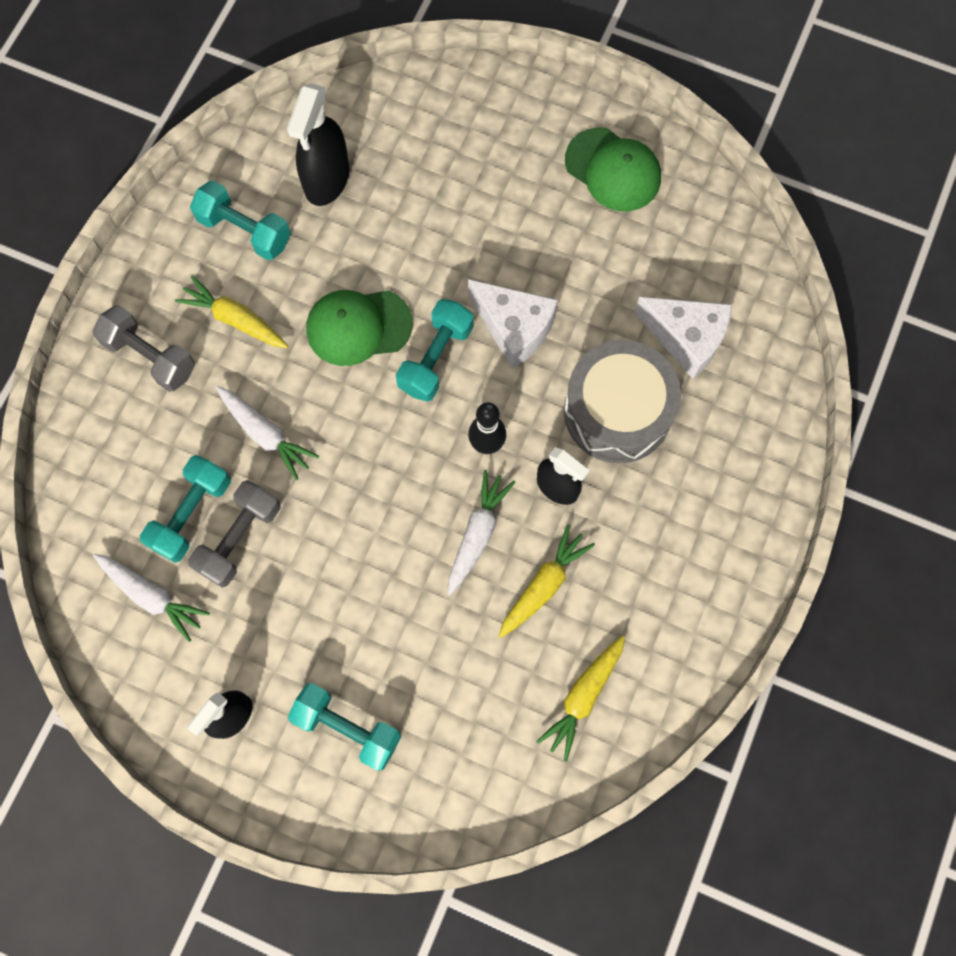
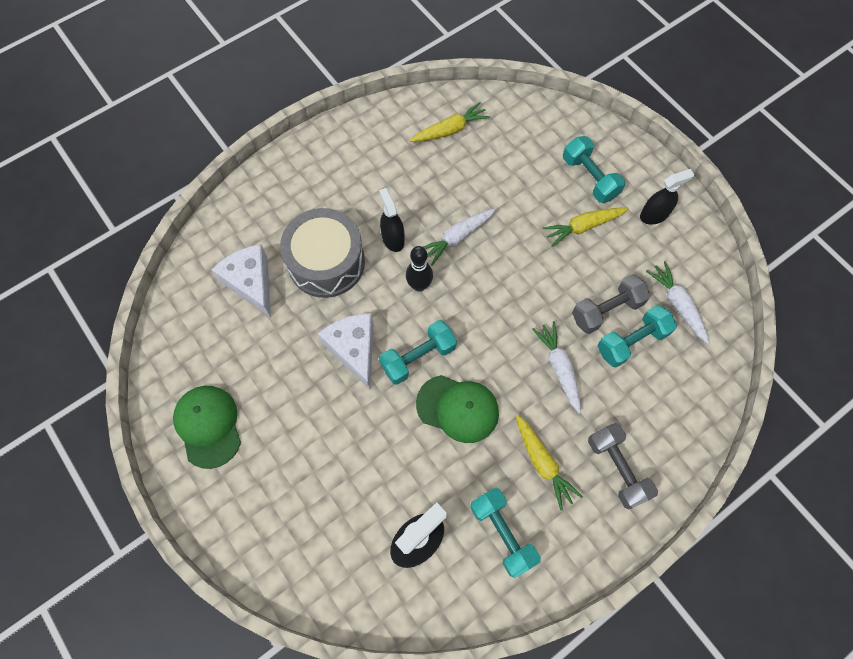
camera: 150 degrees left, 5 degrees down
(543, 585) = (436, 192): yellow carrot -> yellow carrot (583, 227)

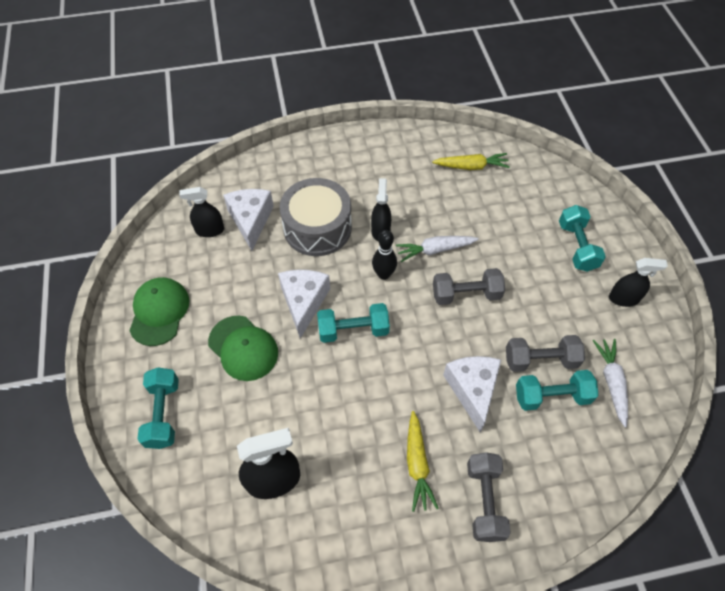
camera: 25 degrees right, 10 degrees down
(212, 312) = (209, 230): none -> black spray bottle
(458, 408) = (365, 385): green cap -> green cap (243, 348)
(502, 533) = (351, 508): turquoise dumbbell -> turquoise dumbbell (163, 413)
(508, 272) = (466, 294): none -> grey dumbbell
(559, 368) = (472, 390): white carrot -> white cheese
(583, 227) = (551, 283): yellow carrot -> none

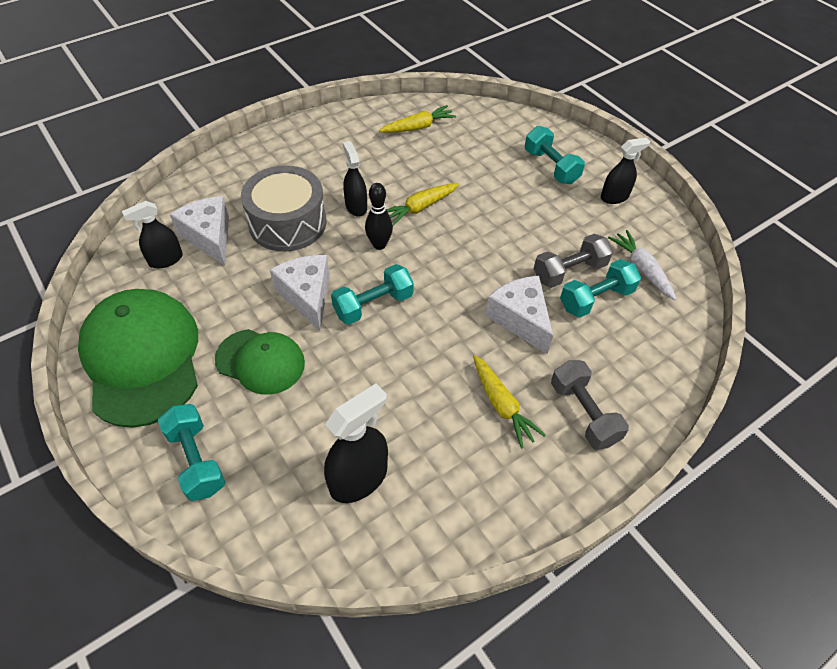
camera: 25 degrees left, 5 degrees down
(159, 312) = (142, 358): green cap -> green cap, size x1.69
(435, 250) = (420, 208): white carrot -> yellow carrot
(466, 294) = (470, 237): grey dumbbell -> none

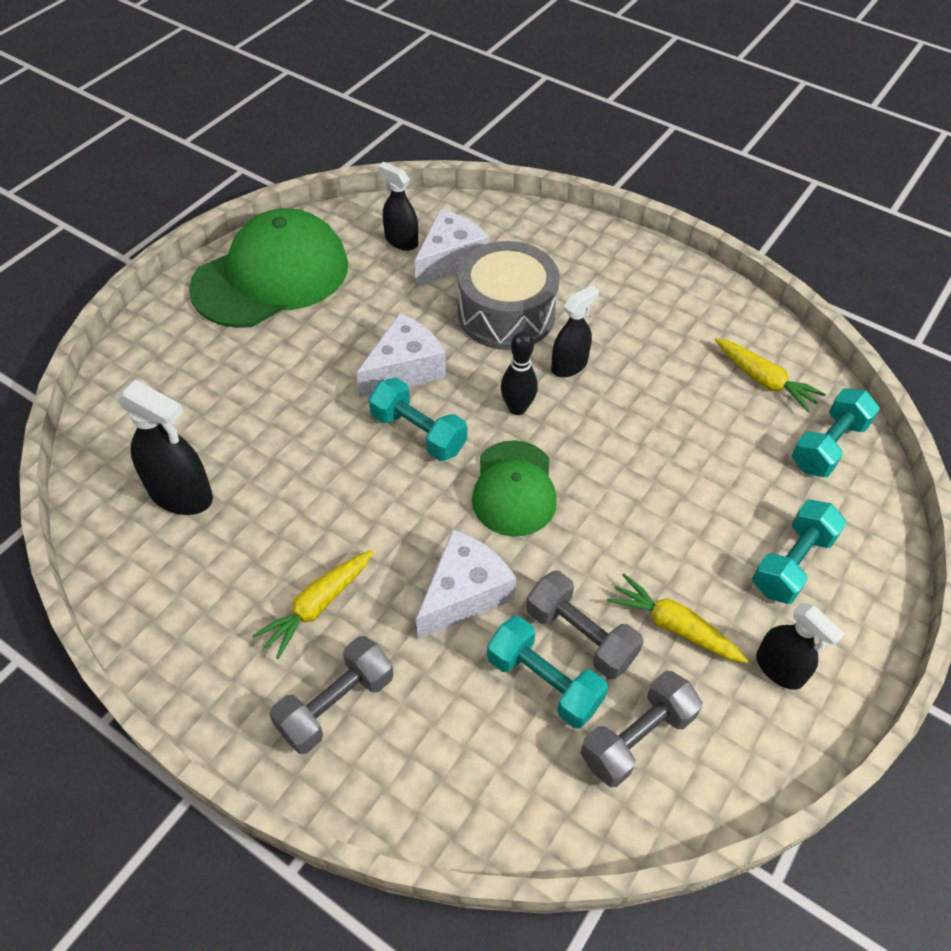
camera: 70 degrees right, 0 degrees up
(197, 460) = (170, 360): turquoise dumbbell -> turquoise dumbbell (828, 446)
(260, 361) = (300, 363): green cap -> green cap (514, 488)
(420, 208) = (605, 429): yellow carrot -> yellow carrot (674, 626)
(641, 269) = (637, 737): white carrot -> grey dumbbell

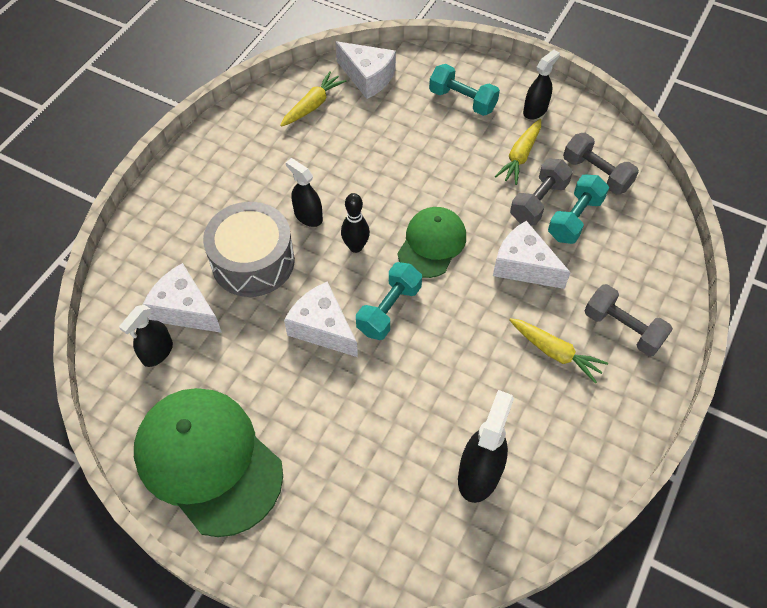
camera: 95 degrees left, 5 degrees up
(514, 488) = (432, 244): green cap -> green cap turned 60 degrees counterclockwise
(828, 446) = (367, 77): turquoise dumbbell -> white cheese

